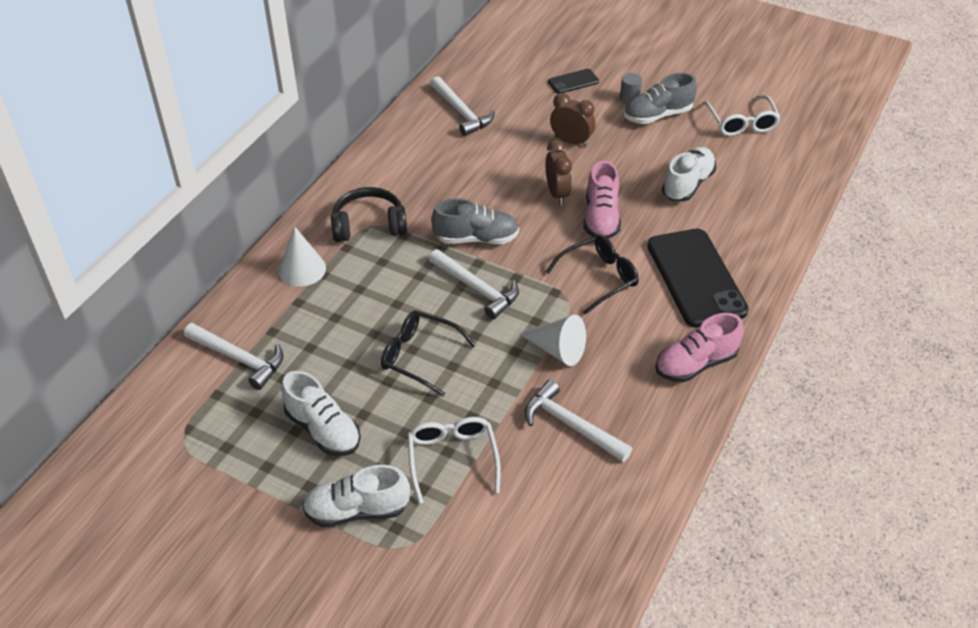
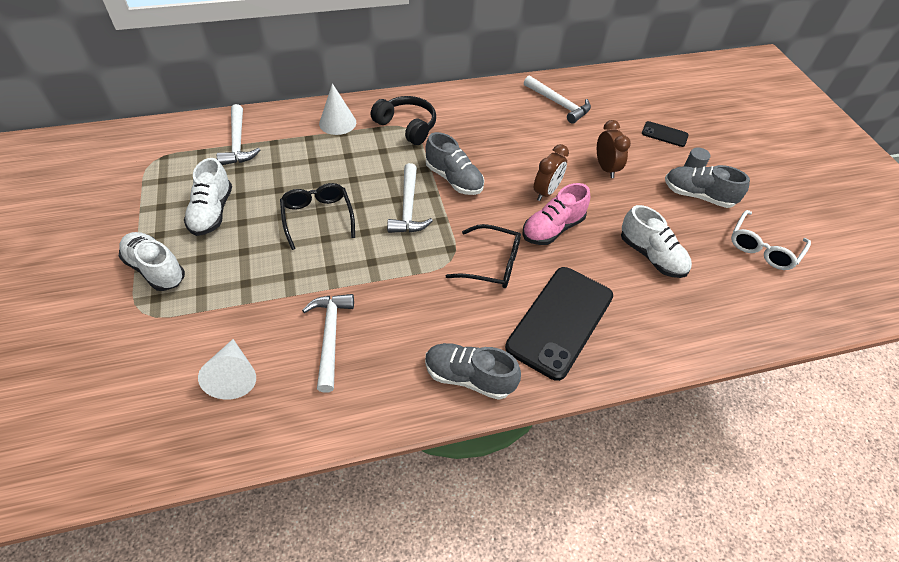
camera: 45 degrees right, 5 degrees up
(452, 459) = (240, 289): white glasses -> none
(461, 112) = (558, 104): white hammer -> white hammer turned 60 degrees counterclockwise
(558, 350) = (396, 284): white cone -> white cone (233, 376)
(687, 184) = (651, 256): white shoe -> white shoe turned 60 degrees clockwise
(695, 364) = (469, 377): pink shoe -> grey shoe

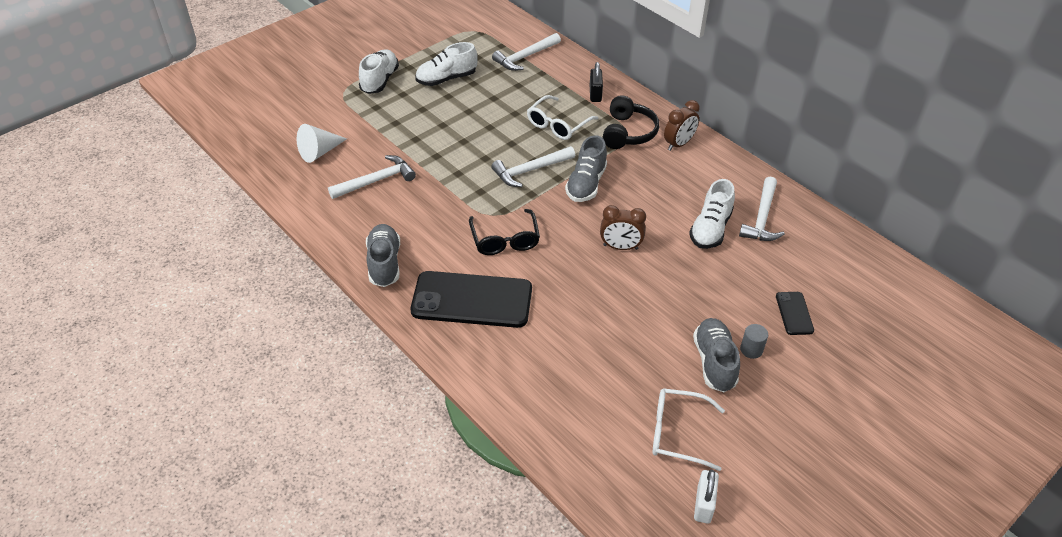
camera: 65 degrees right, 5 degrees down
(317, 217) = (481, 128): black glasses -> none
(337, 123) = (595, 94): white cone -> black padlock
(359, 163) = (558, 125): none -> white glasses
(552, 229) = (575, 265): pink shoe -> none
(606, 168) = (693, 280): brown clock -> brown clock (679, 144)
(651, 256) = (594, 343): white shoe -> white shoe (710, 229)
(835, 263) = (703, 504): none -> white padlock

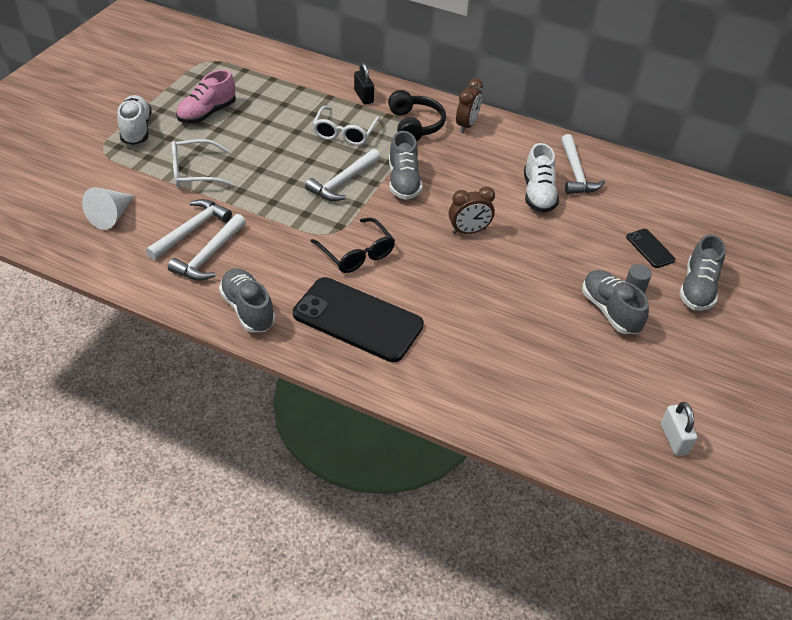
camera: 25 degrees left, 0 degrees up
(446, 79) = (207, 113): white shoe -> pink shoe
(472, 300) = (358, 319): black phone -> black phone turned 45 degrees clockwise
(525, 57) = (275, 76): white hammer -> white hammer (209, 256)
(677, 433) = (616, 383): white glasses -> white glasses (194, 172)
(820, 367) = (697, 288): none -> grey shoe

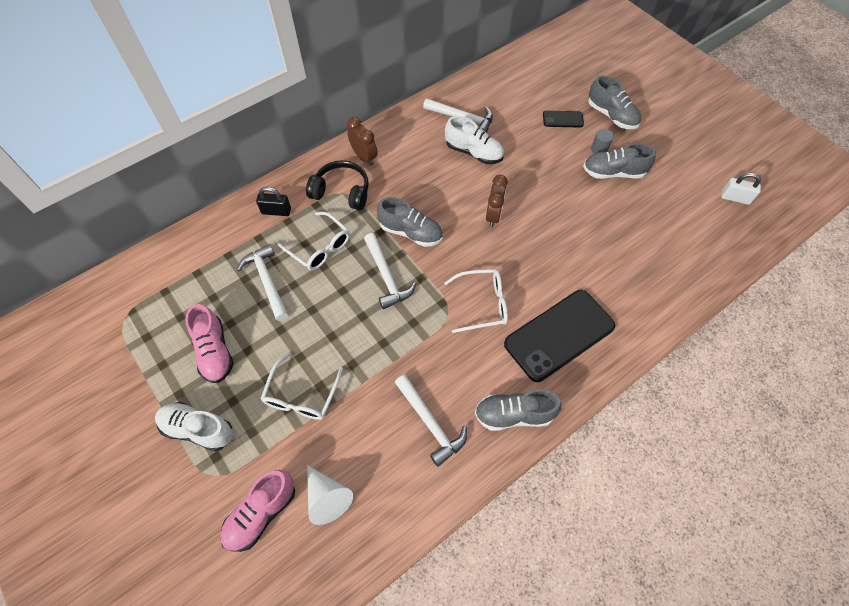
camera: 60 degrees left, 15 degrees up
(83, 185) = (261, 513): none -> pink shoe
(191, 230) = (386, 427): white hammer -> white hammer (267, 281)
(357, 253) = (482, 304): black glasses -> white glasses

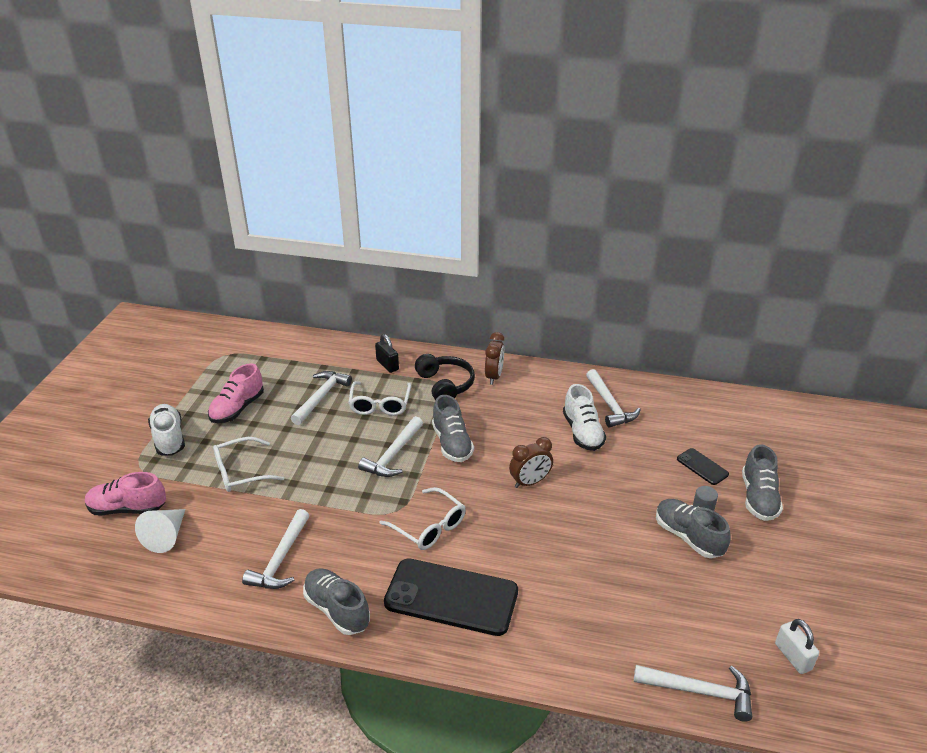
camera: 50 degrees right, 25 degrees down
(728, 259) = (699, 691): none -> white hammer

